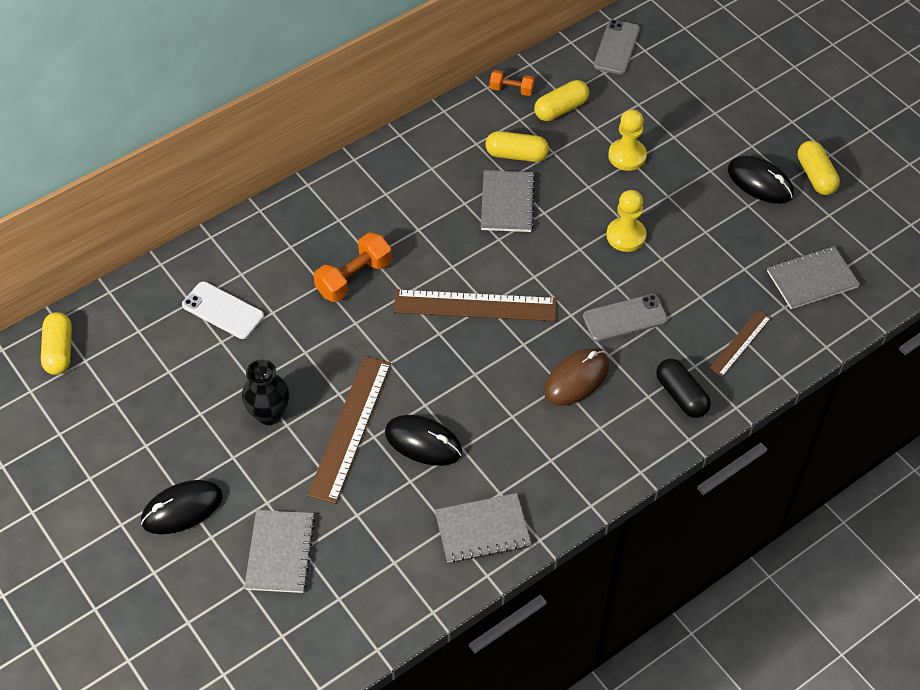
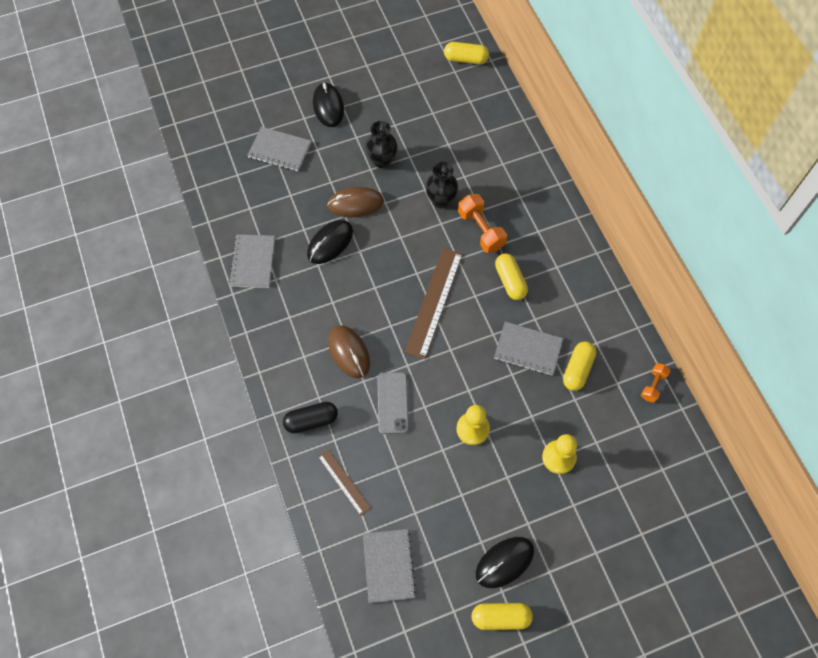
camera: 105 degrees right, 10 degrees up
(223, 310) = (473, 148): white phone -> none
(319, 330) = (441, 200): none -> black vase
(350, 428) = (355, 204): brown ruler -> brown mouse
(561, 109) = (623, 419): yellow capsule -> yellow capsule (510, 281)
(616, 47) = (693, 490): grey phone -> none

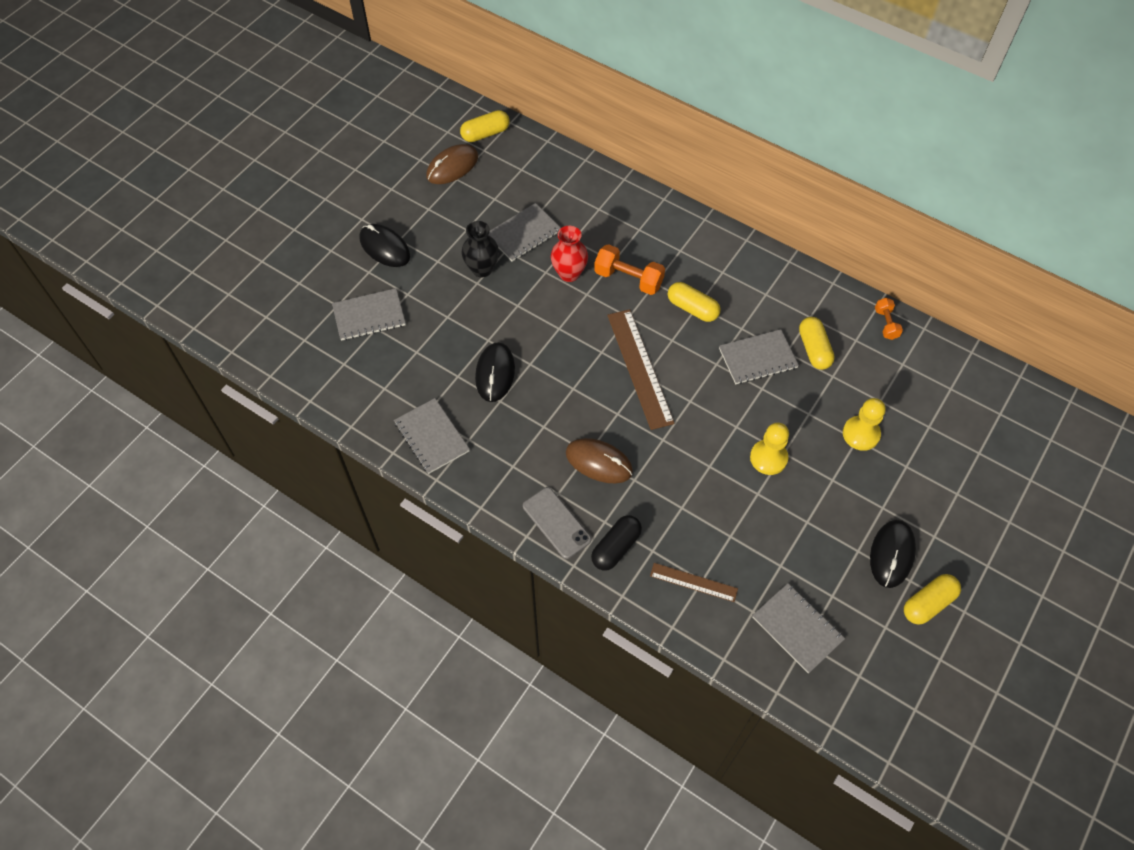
camera: 35 degrees left, 5 degrees down
(355, 204) = (489, 323): brown mouse -> brown mouse (452, 167)
(393, 403) = (678, 481): grey phone -> grey phone (556, 523)
(432, 151) = (524, 234): none -> grey notebook
(441, 200) = (569, 273): black vase -> red vase

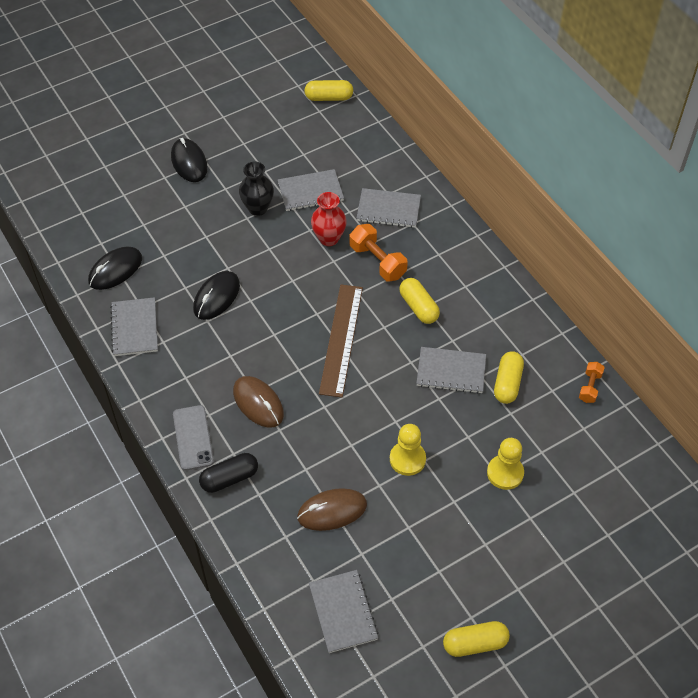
camera: 25 degrees right, 5 degrees down
(369, 316) = (143, 212): grey notebook -> grey notebook (388, 209)
(452, 167) = (284, 115): brown mouse -> brown mouse (332, 511)
(693, 582) = (277, 535): brown ruler -> none
(892, 554) = (468, 587): black mouse -> black mouse (115, 270)

